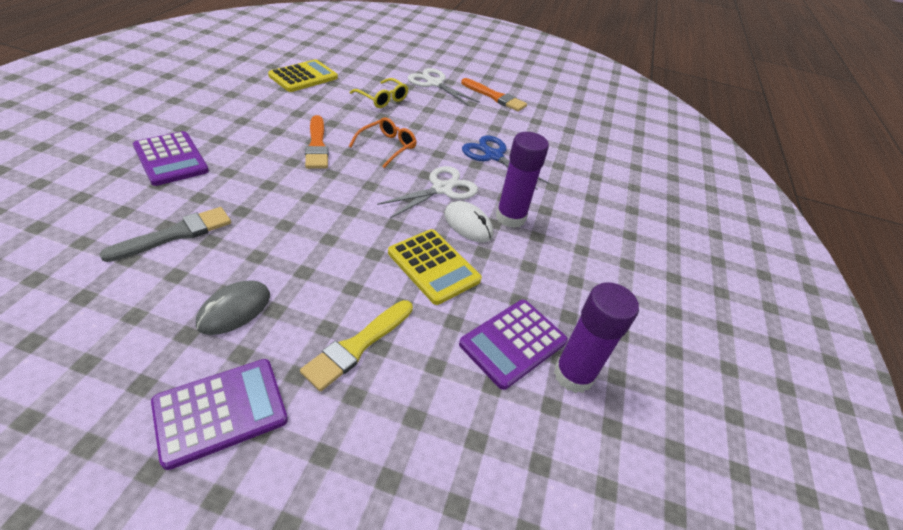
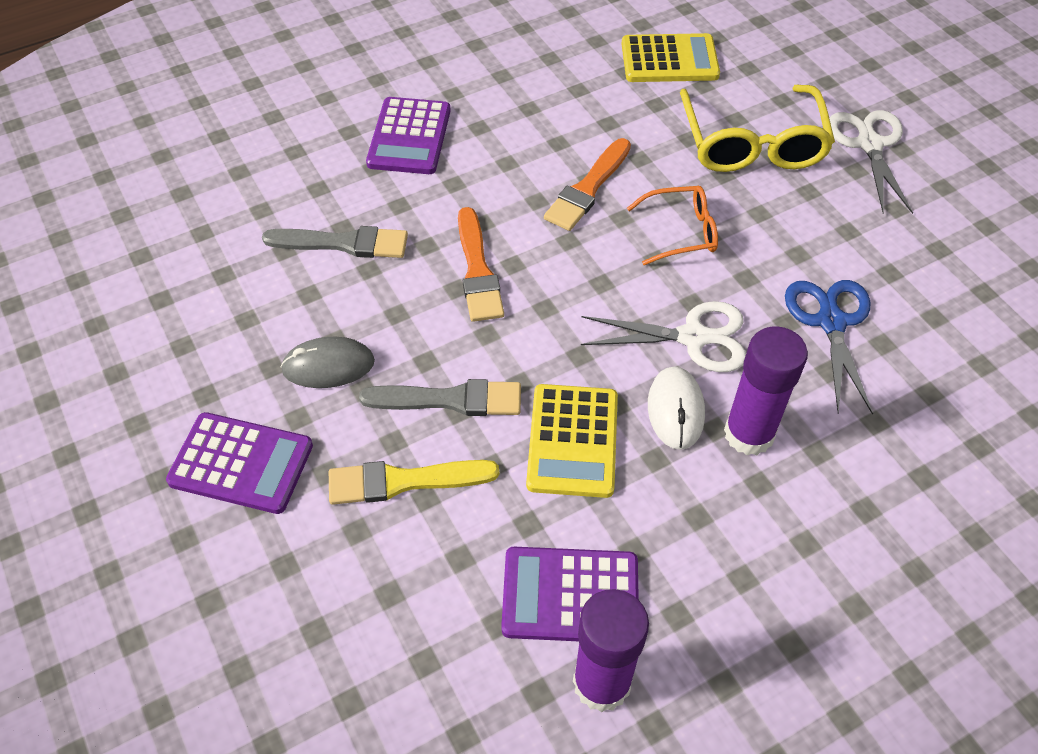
camera: 50 degrees right, 10 degrees up
(341, 284) = (450, 399): none -> grey brush
(382, 99) = (752, 143): yellow glasses -> yellow glasses, size x1.75
(495, 97) = (956, 213): orange brush -> orange brush (478, 271)

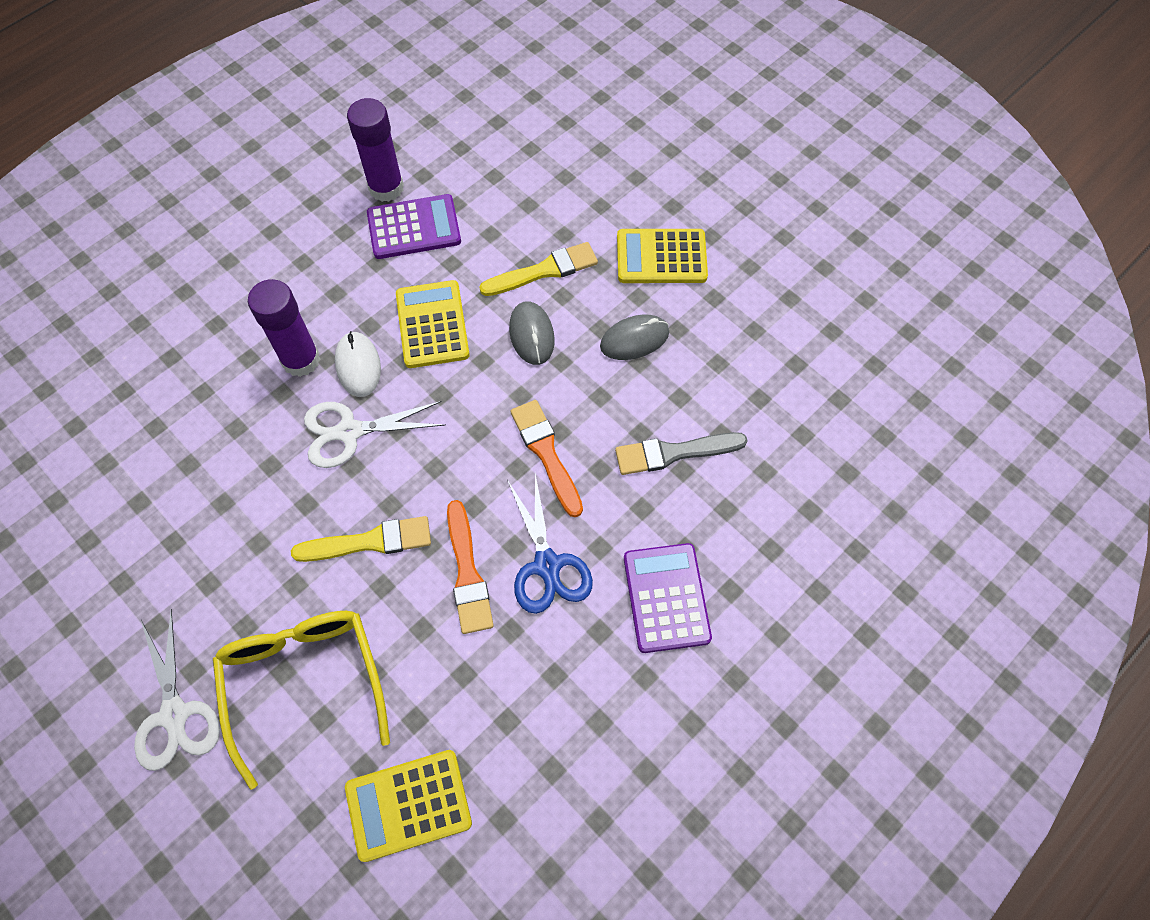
camera: 165 degrees right, 10 degrees up
(241, 463) = (661, 257): purple calculator -> yellow calculator
(450, 399) = (532, 335): grey brush -> grey mouse
(588, 189) = (468, 573): orange brush -> orange brush turned 150 degrees clockwise
(681, 232) = (370, 541): orange glasses -> yellow brush
(831, 322) = (231, 474): blue scissors -> blue scissors (547, 565)

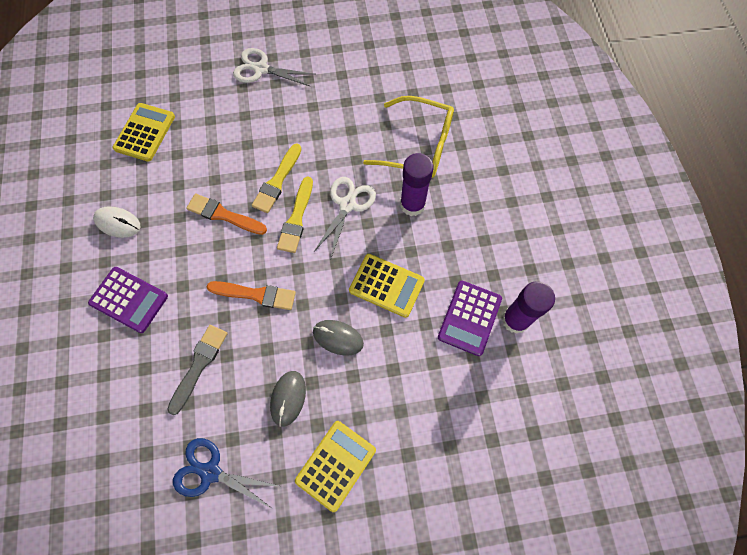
camera: 125 degrees right, 5 degrees up
(304, 682) = (232, 121): yellow glasses -> yellow glasses (418, 146)
(358, 366) = (387, 231): white mouse -> white mouse (118, 223)
(544, 270) = (380, 377): yellow brush -> yellow brush (296, 218)
(547, 565) = (195, 254): blue scissors -> blue scissors (210, 472)

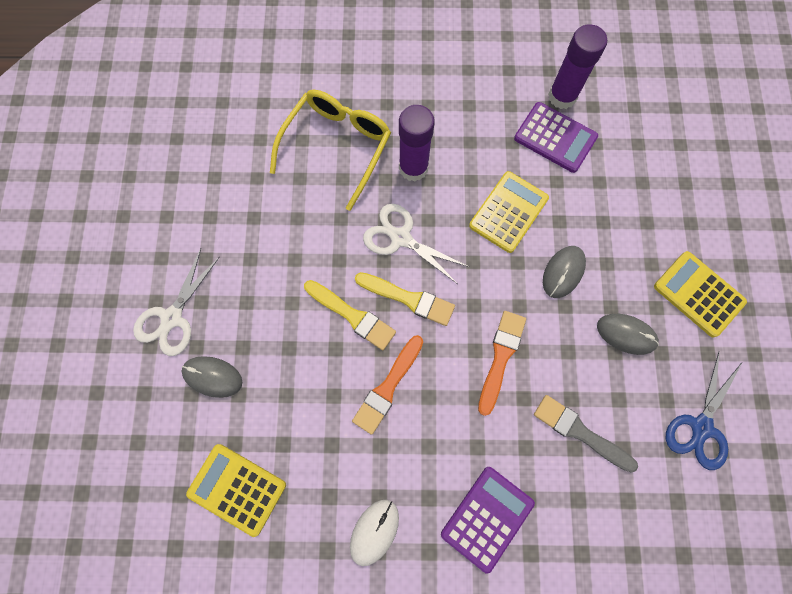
camera: 80 degrees left, 5 degrees up
(221, 102) = (212, 377): none -> grey mouse

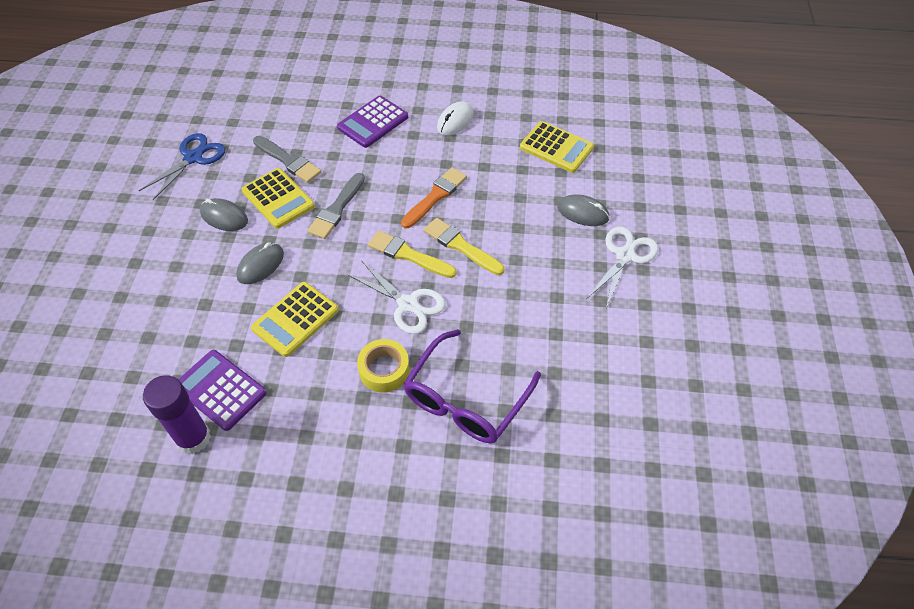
camera: 175 degrees left, 20 degrees down
(337, 147) = (466, 399): yellow glasses -> purple glasses
(413, 168) = (384, 370): purple glue stick -> yellow tape
(500, 357) = (337, 209): orange brush -> grey brush
(698, 294) = (146, 240): yellow calculator -> yellow calculator (278, 198)

